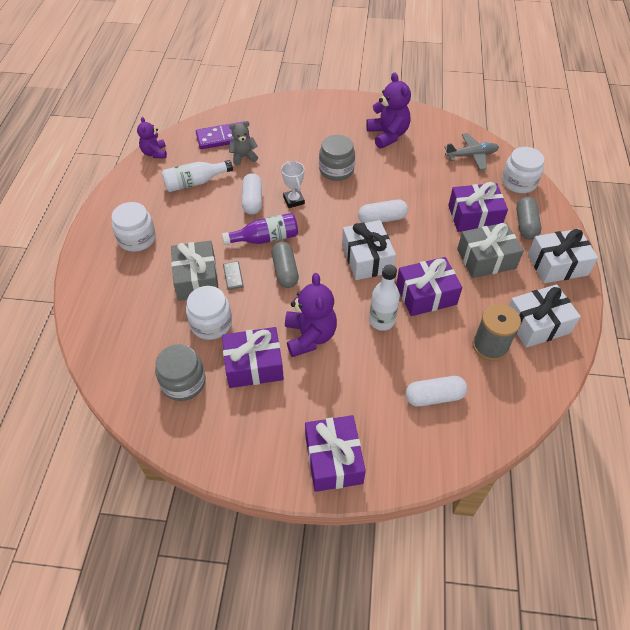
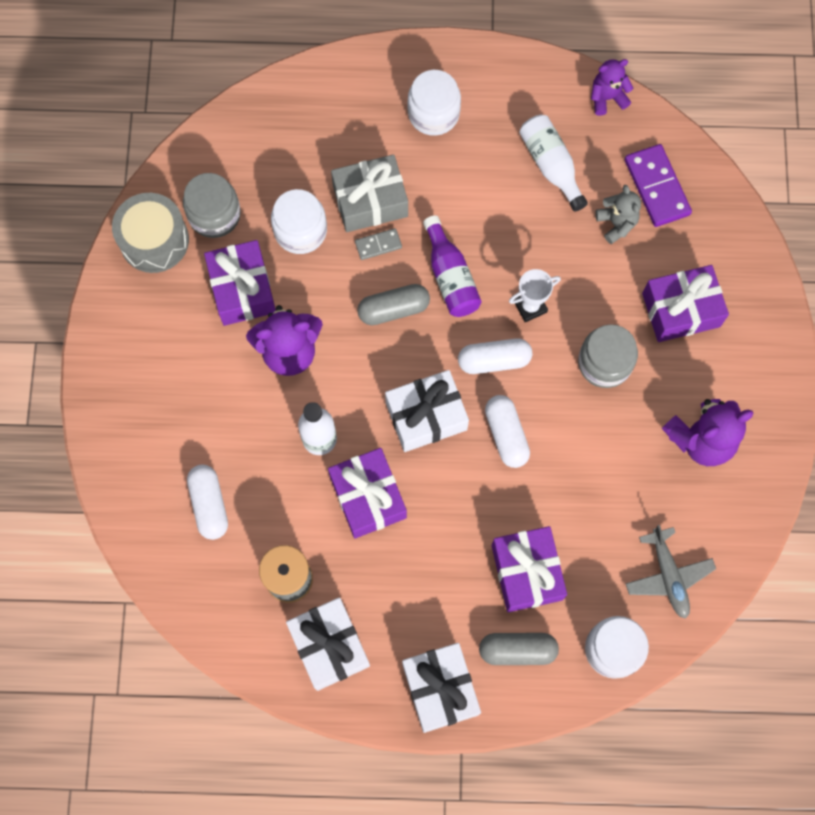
camera: 85 degrees right, 20 degrees up
(197, 430) = (154, 240): none -> grey drum
(252, 201) = (523, 250): white capsule -> white capsule (494, 360)
(333, 459) = (123, 391): purple gift -> purple gift (681, 310)
(486, 259) = (441, 584): grey gift -> none

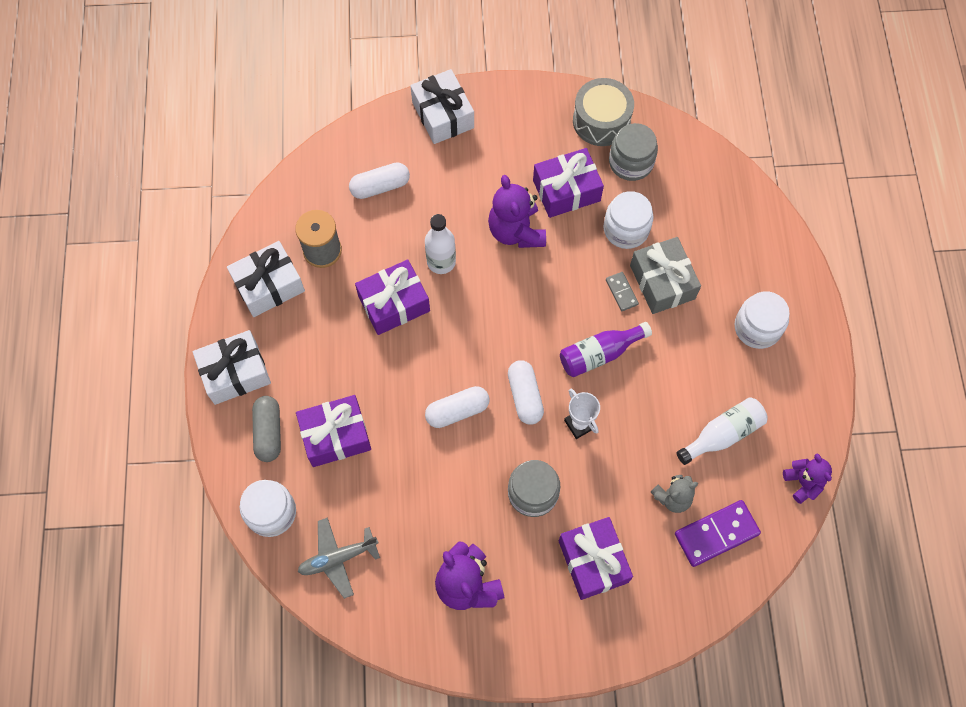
camera: 85 degrees right, 5 degrees down
(393, 309) = (563, 309): grey capsule -> none
(426, 416) = (468, 344): white gift -> white gift (443, 115)

